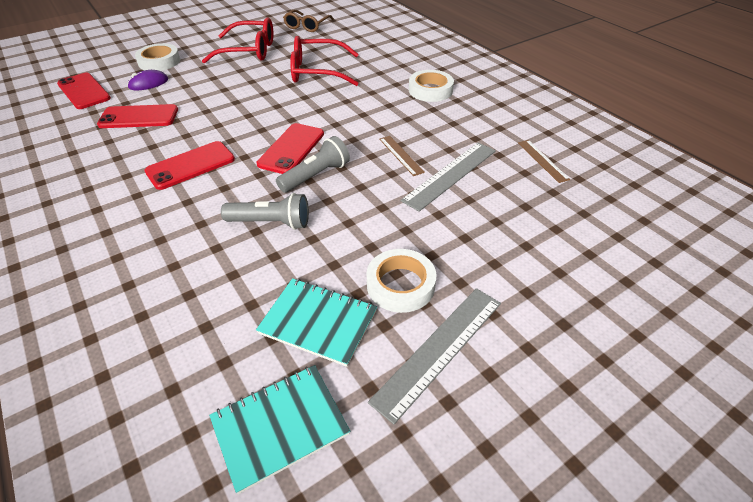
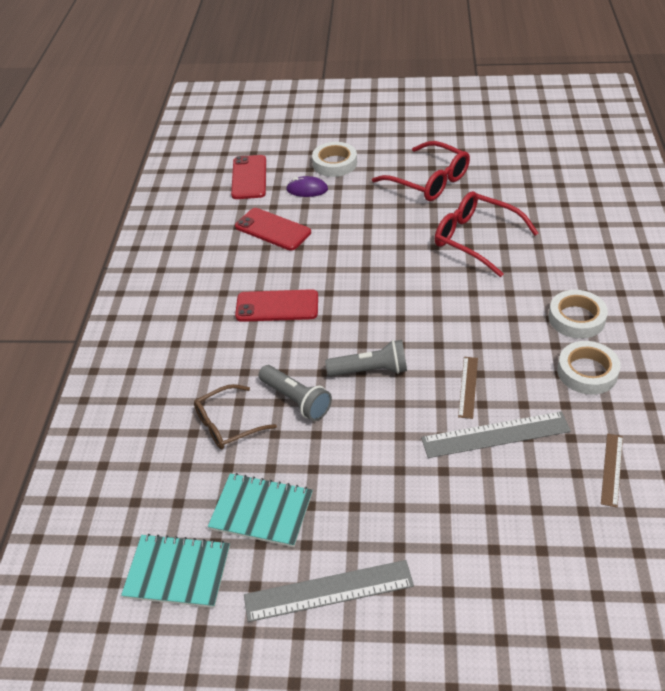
camera: 40 degrees right, 0 degrees up
(291, 149) = (373, 329): red phone -> none
(307, 26) = (519, 165): brown glasses -> brown glasses (228, 424)
(318, 322) = (261, 511): turquoise notebook -> turquoise notebook turned 45 degrees counterclockwise
(400, 285) = (348, 518): white tape -> white tape (587, 372)

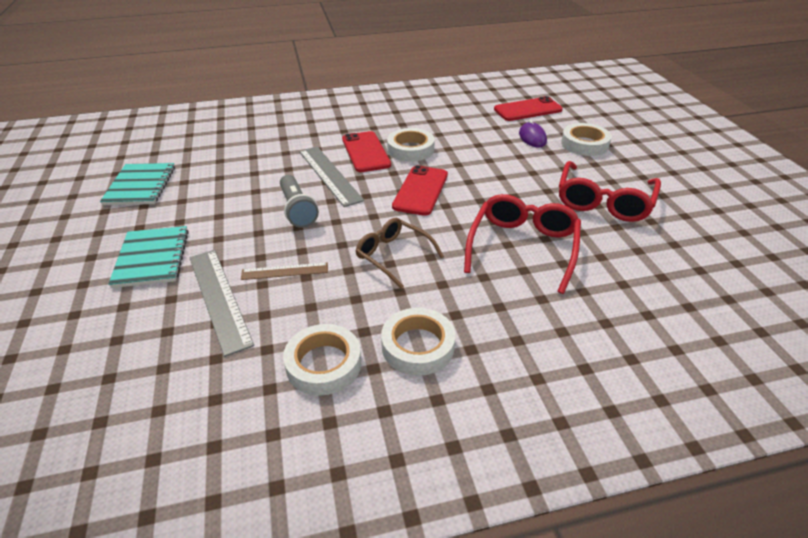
camera: 70 degrees right, 5 degrees down
(177, 572) = (93, 164): turquoise notebook -> turquoise notebook (152, 258)
(228, 424) = (228, 156): brown glasses -> brown glasses (393, 256)
(273, 229) = (464, 132): red phone -> red phone (420, 190)
(288, 273) = (410, 149): none -> white tape
(296, 400) = (256, 180): grey flashlight -> none
(328, 591) = (56, 228): grey ruler -> grey ruler (329, 175)
(612, 469) = (165, 399): brown ruler -> none

